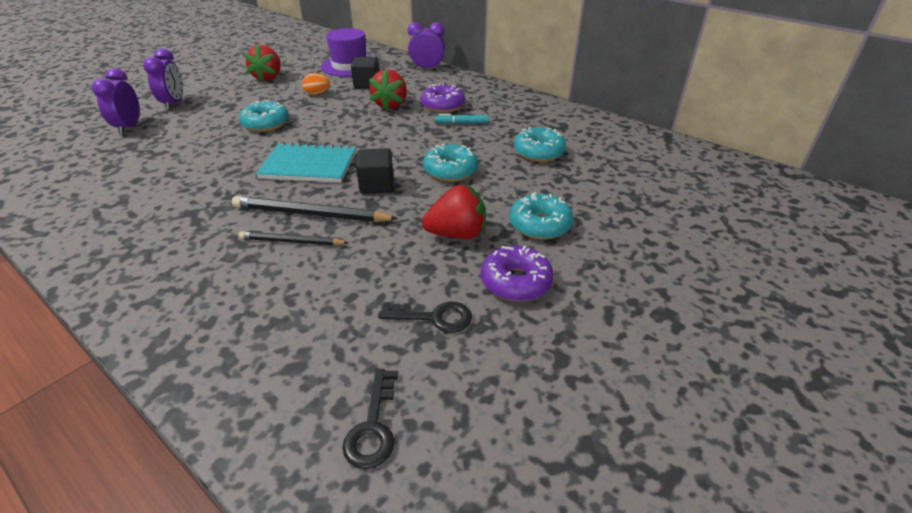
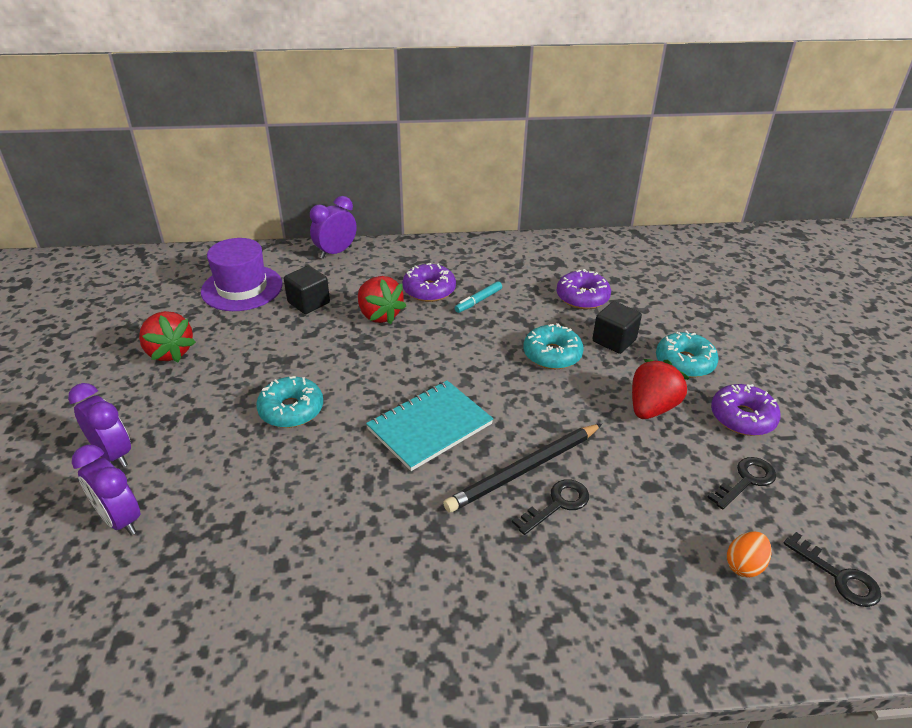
camera: 45 degrees left, 0 degrees up
(291, 242) = (557, 504): black pencil -> black key
(317, 94) = (276, 342): orange egg -> orange egg (744, 565)
(377, 185) = (523, 406): black cube -> black cube (614, 340)
(538, 152) = (582, 297): turquoise donut -> purple donut

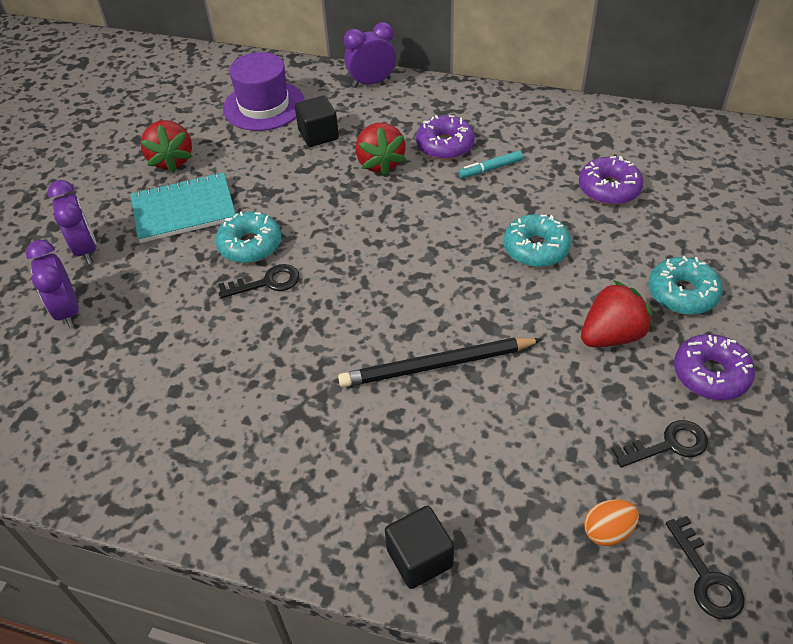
camera: 25 degrees right, 10 degrees up
(430, 426) = (369, 295): turquoise notebook -> turquoise notebook (184, 210)
(557, 504) = (450, 410): black key -> black key (267, 282)
(614, 340) = (615, 248): black cube -> black cube (419, 558)

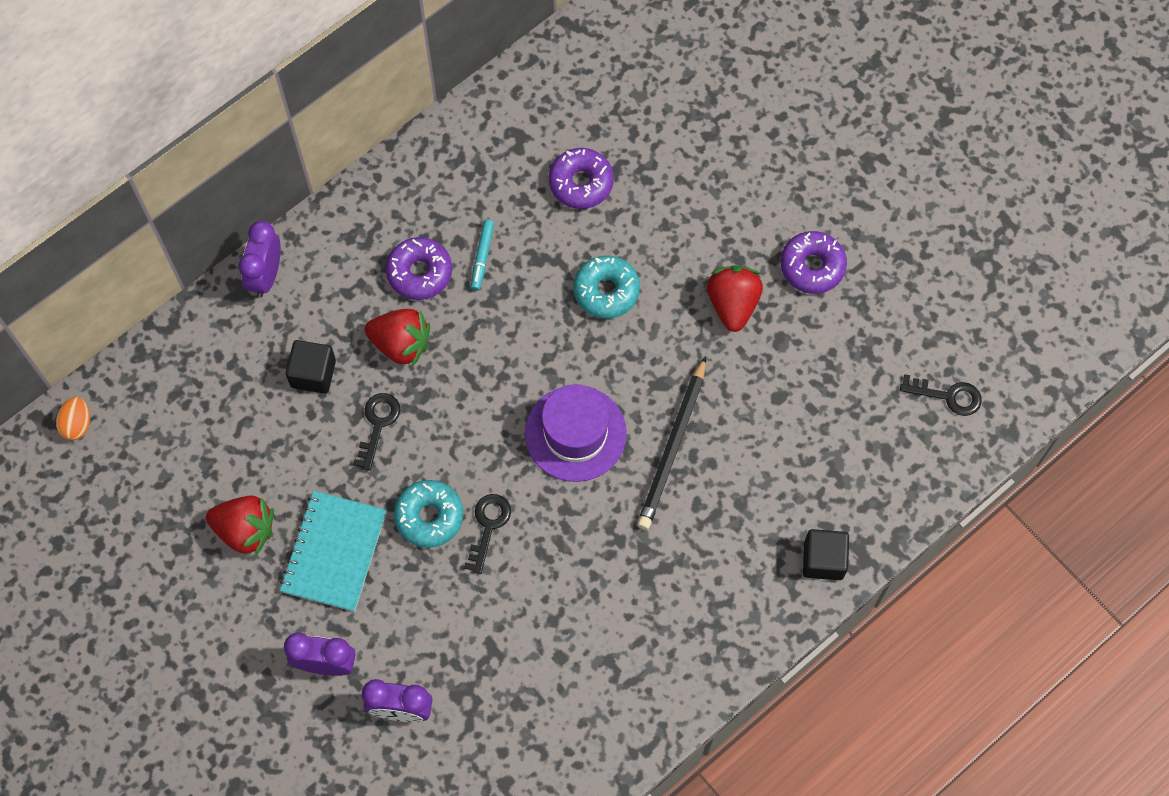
camera: 60 degrees left, 20 degrees up
(264, 106) = (221, 399): purple hat -> purple hat (575, 433)
(607, 531) = (881, 429): orange egg -> orange egg (77, 424)
(668, 445) = (847, 341): black key -> black key (377, 424)
(682, 293) = (730, 223): turquoise donut -> none

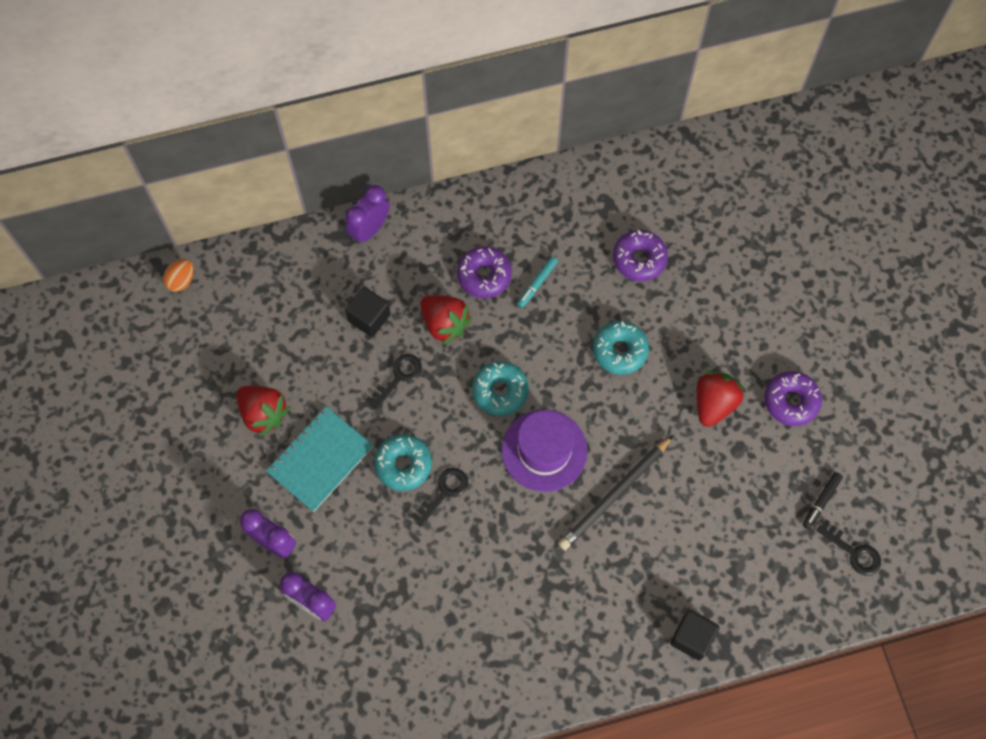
camera: 25 degrees right, 0 degrees up
(497, 391) = (500, 391): none -> turquoise donut
(891, 358) = (821, 501): none -> black marker

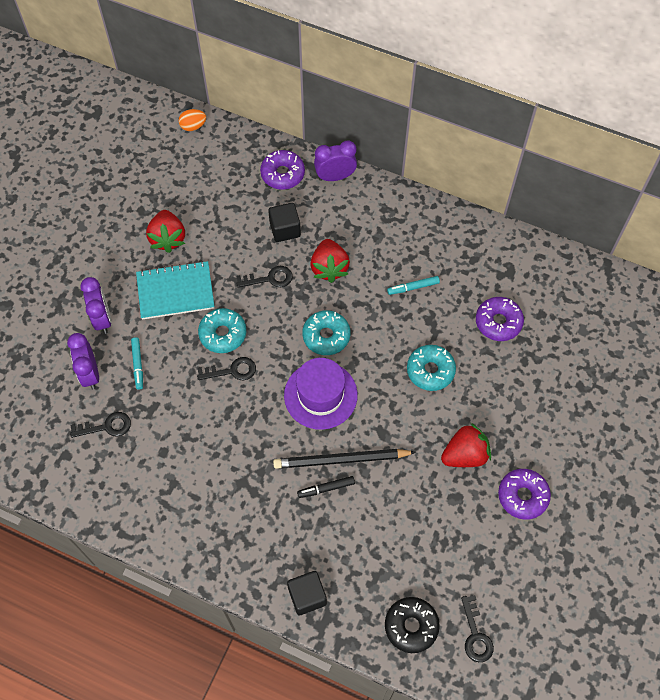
camera: 40 degrees right, 5 degrees down
(350, 558) = (138, 365): none -> turquoise marker
(375, 639) = (106, 426): none -> black key
(484, 276) = (382, 257): purple donut -> purple donut (282, 174)
(797, 589) = (411, 626): none -> black donut
(821, 501) = (483, 581): black marker -> black marker (326, 488)

